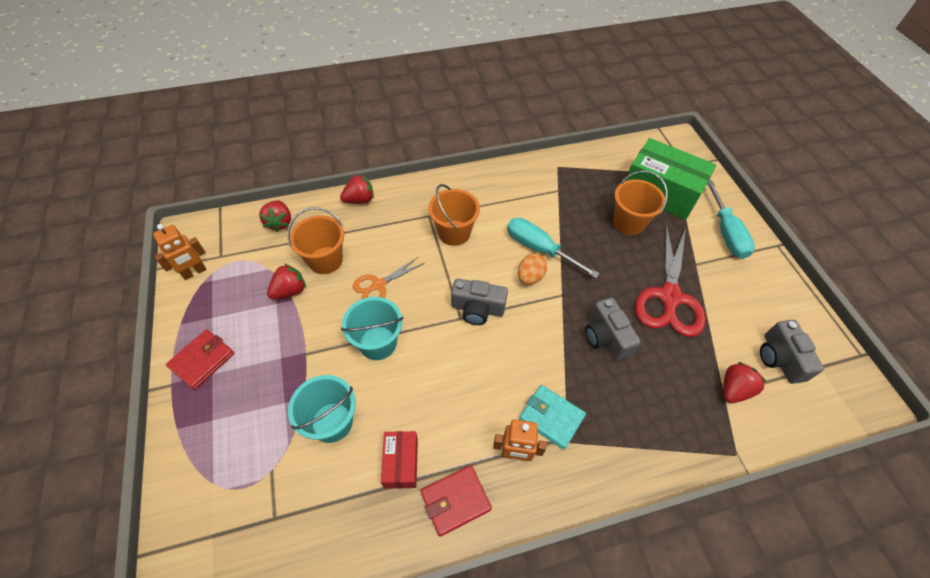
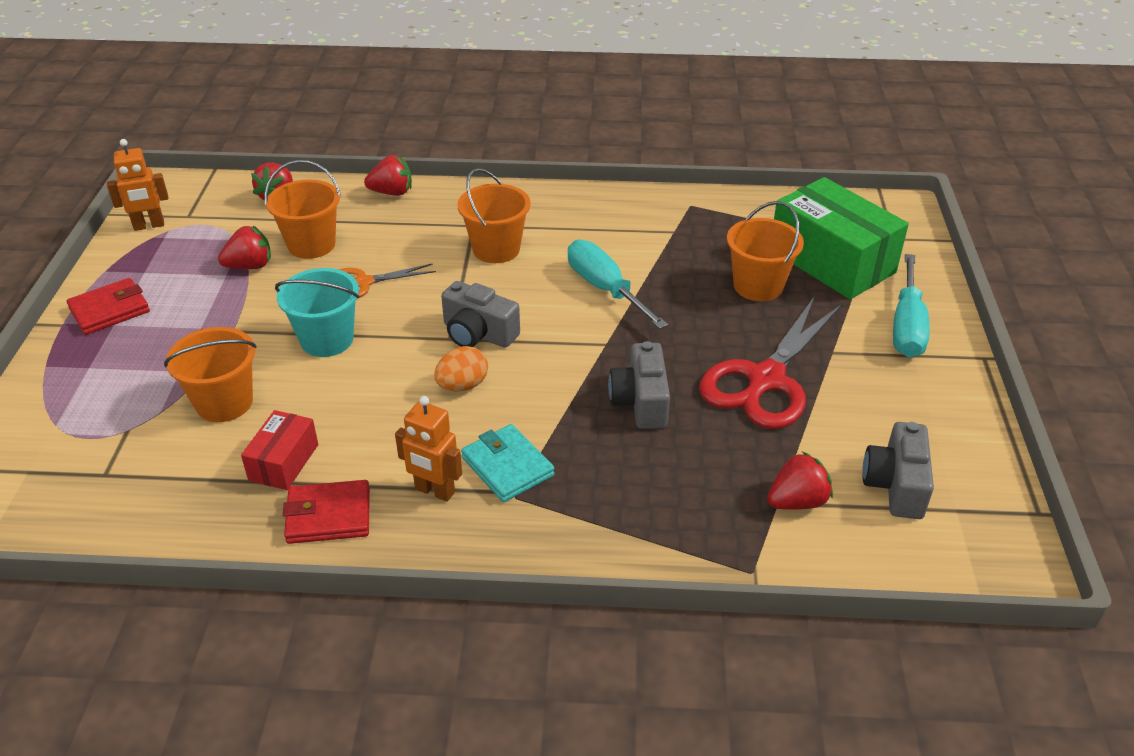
camera: 20 degrees right, 15 degrees down
(332, 422) = (224, 403): turquoise bucket -> orange bucket
(530, 277) = (572, 316): orange egg -> orange egg (462, 385)

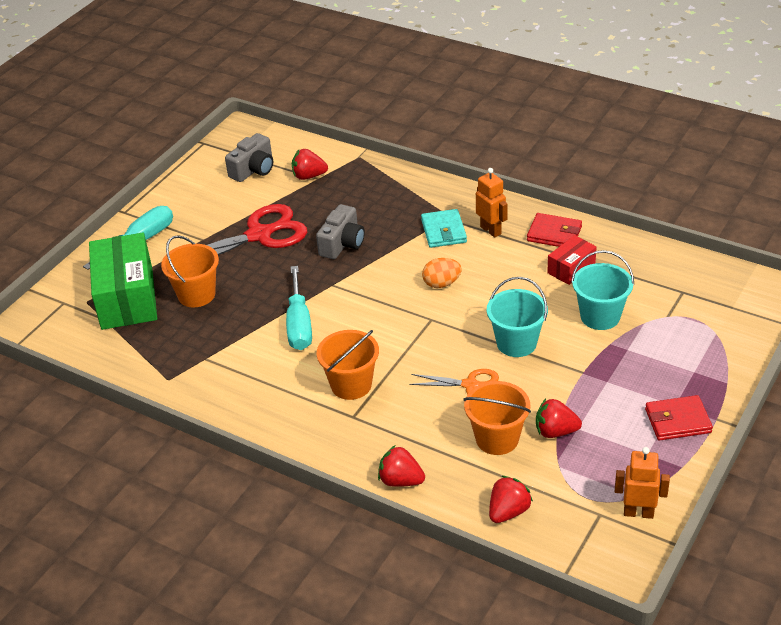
camera: 150 degrees left, 0 degrees up
(224, 403) = (600, 316): orange bucket -> turquoise bucket
(478, 334) = (410, 316): grey camera -> none

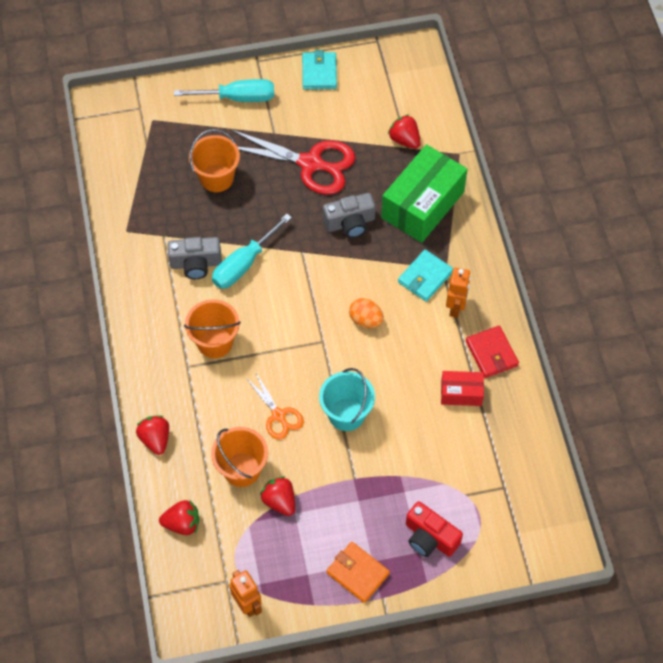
camera: 45 degrees right, 20 degrees up
(127, 298) = (177, 140): green box -> green box (422, 205)
(186, 186) = (319, 73): none -> turquoise wallet
(253, 170) = (378, 99): grey camera -> grey camera (196, 264)
(600, 316) = (424, 449): turquoise bucket -> none
(677, 421) = (357, 573): red wallet -> orange wallet
(686, 358) = (430, 538): none -> red camera

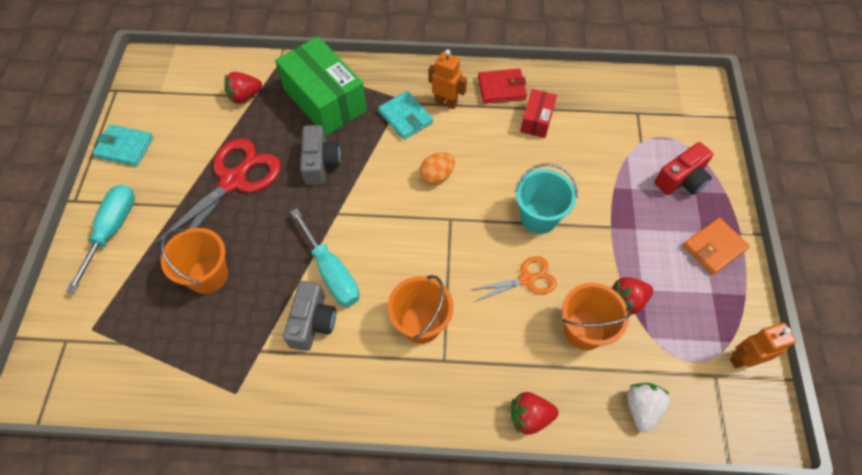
camera: 75 degrees left, 0 degrees up
(182, 523) = (641, 408): red strawberry -> white strawberry

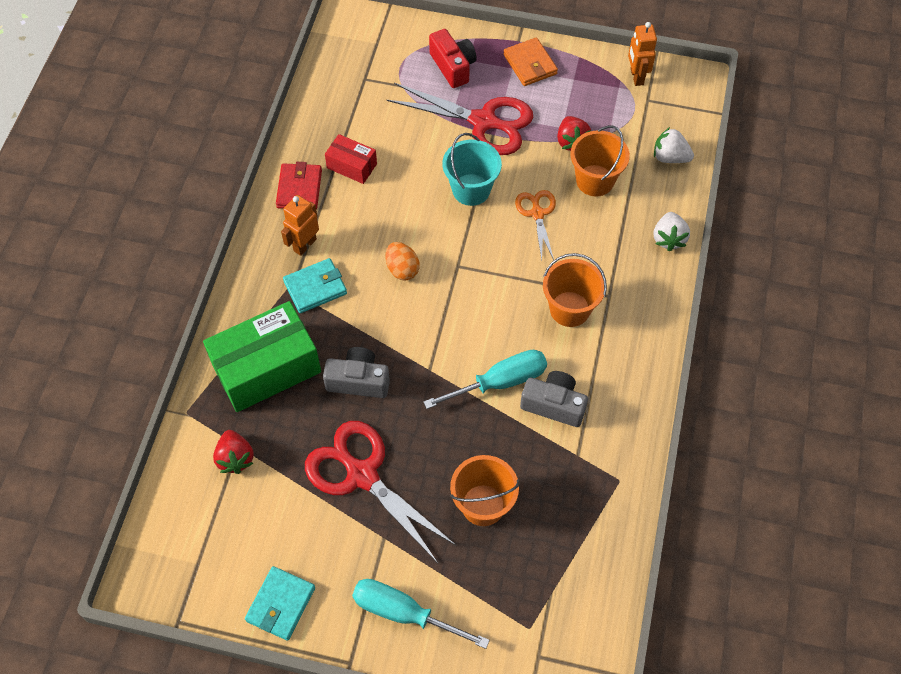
camera: 80 degrees left, 0 degrees up
(530, 417) = (668, 238): red strawberry -> white strawberry
(623, 215) = (483, 122): none -> red scissors

